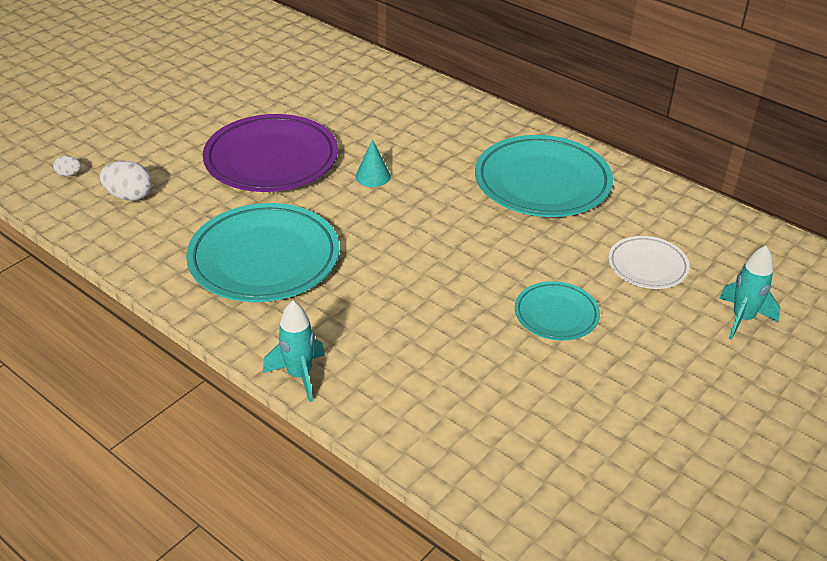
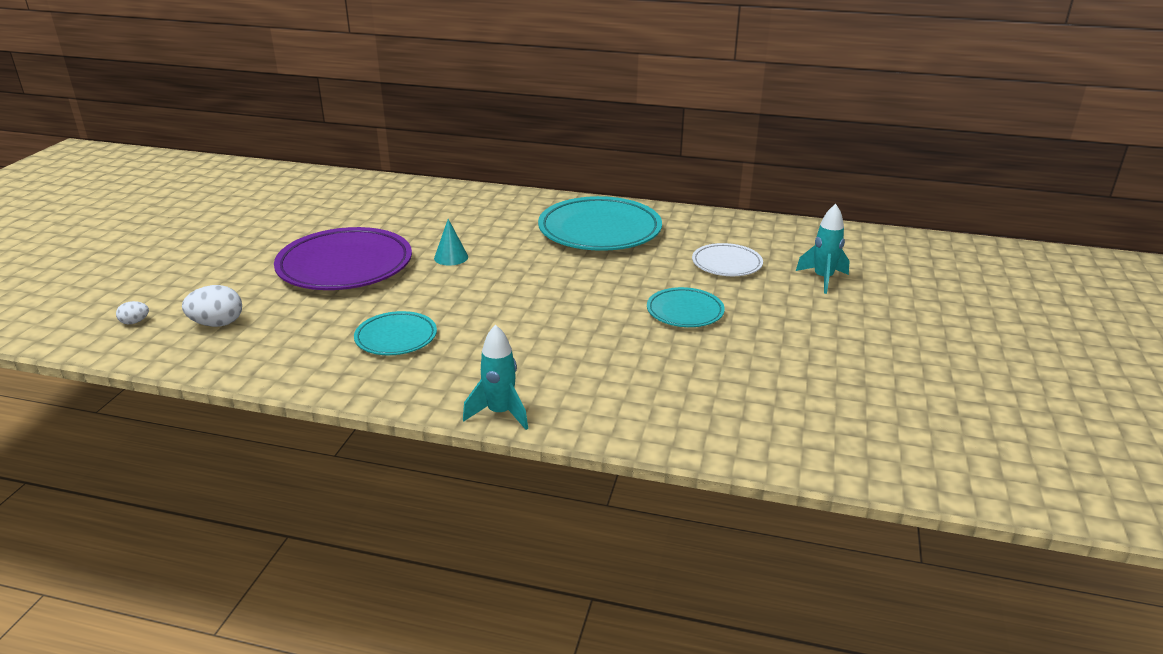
camera: 25 degrees left, 10 degrees down
(264, 259) = (396, 338): turquoise plate -> turquoise plate, size x0.53

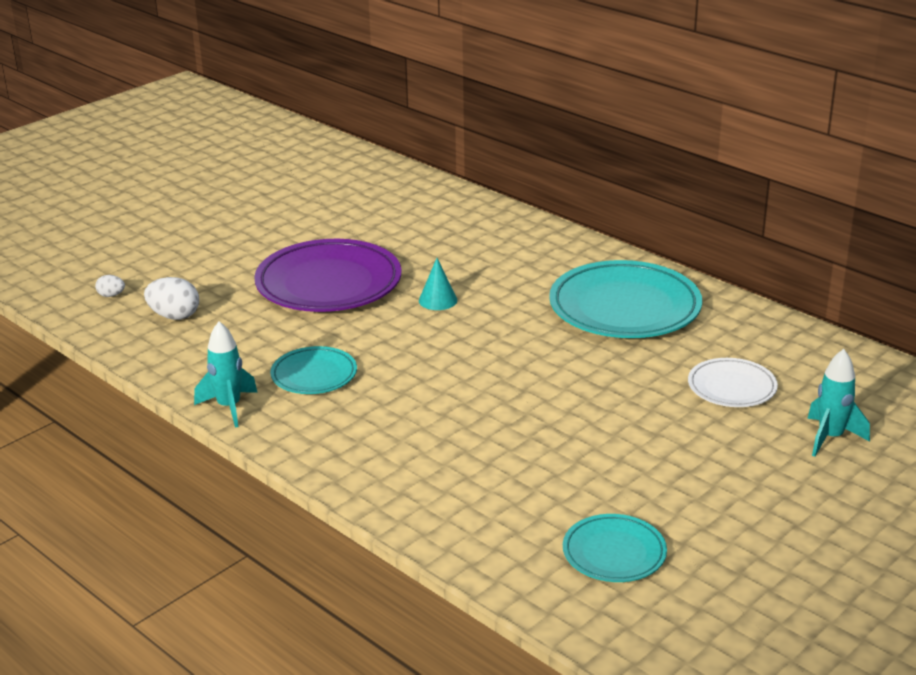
camera: 30 degrees right, 0 degrees up
(500, 413) = (343, 480): turquoise rocket -> turquoise rocket (229, 407)
(685, 312) = (624, 430): turquoise plate -> turquoise plate (614, 553)

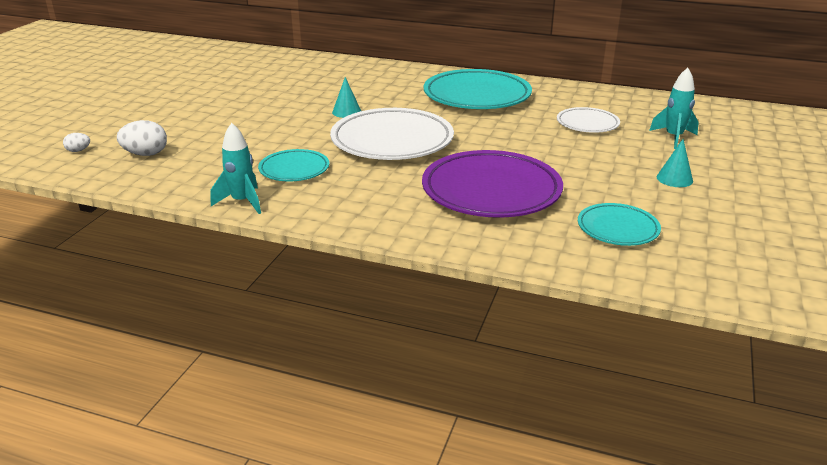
camera: 25 degrees left, 0 degrees up
(328, 284) = (256, 116): purple plate -> purple plate (491, 191)
(456, 358) = (392, 141): none -> white plate
(761, 502) = (674, 179): none -> turquoise cone

